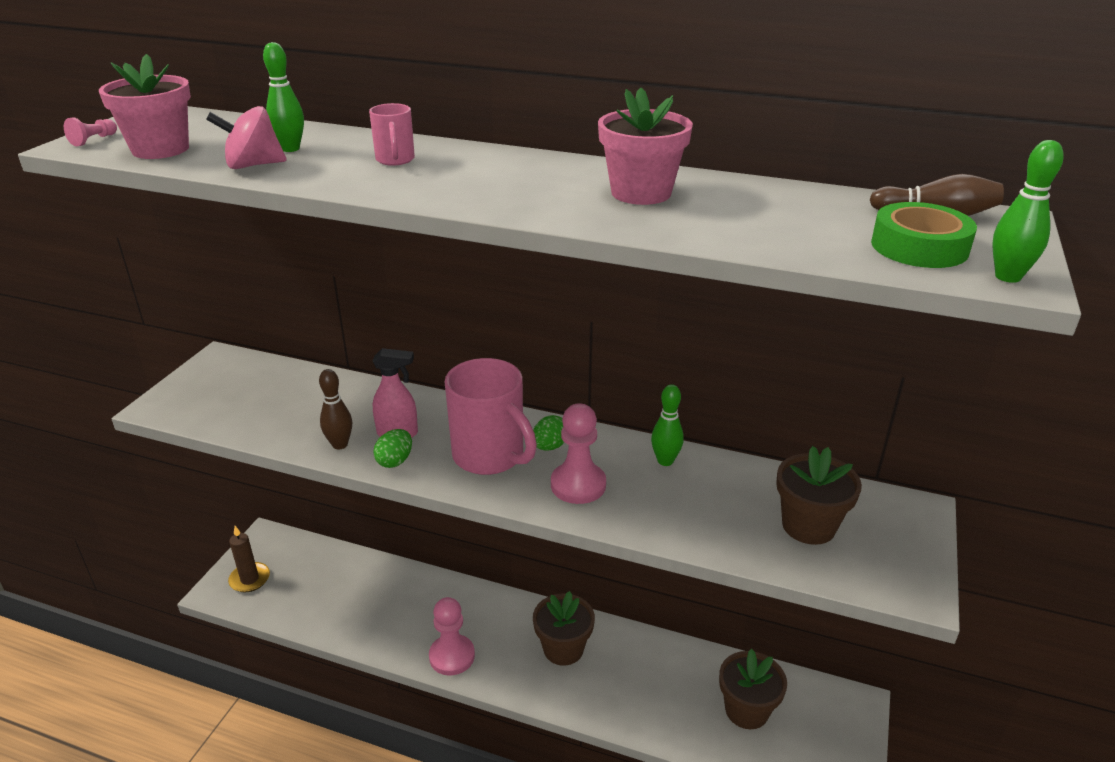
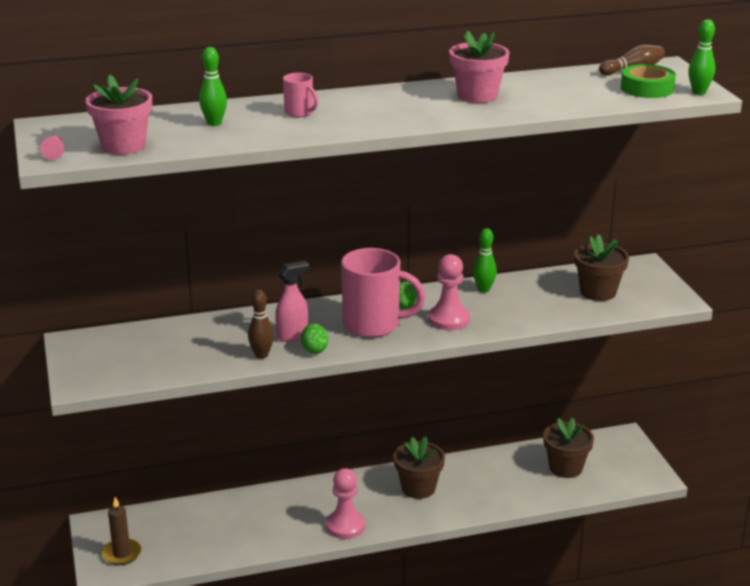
camera: 35 degrees left, 5 degrees down
(253, 165) = (216, 138): pink spinning top -> none

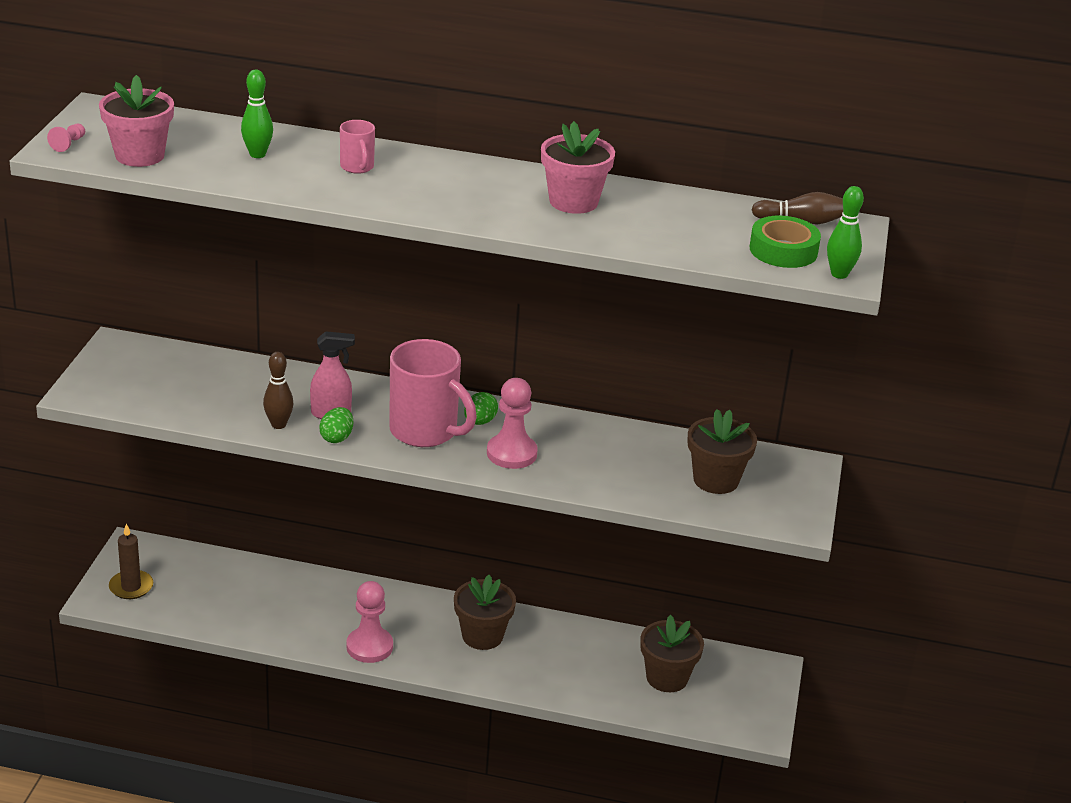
camera: 25 degrees right, 5 degrees up
(483, 289) = (588, 431): green bowling pin -> none

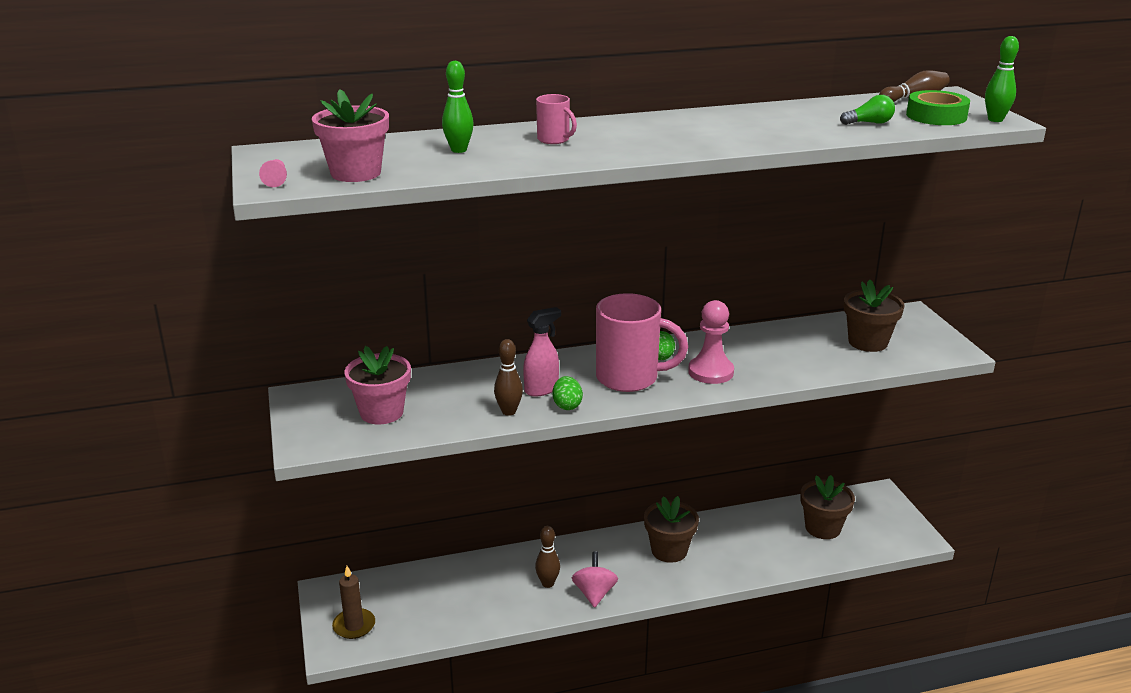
camera: 25 degrees left, 5 degrees down
(335, 619) = (547, 583): none -> brown bowling pin
(369, 647) = (594, 593): pink pawn -> pink spinning top
(573, 202) = (750, 123): pink flower pot -> pink flower pot (381, 412)
(695, 238) = (869, 123): none -> green light bulb

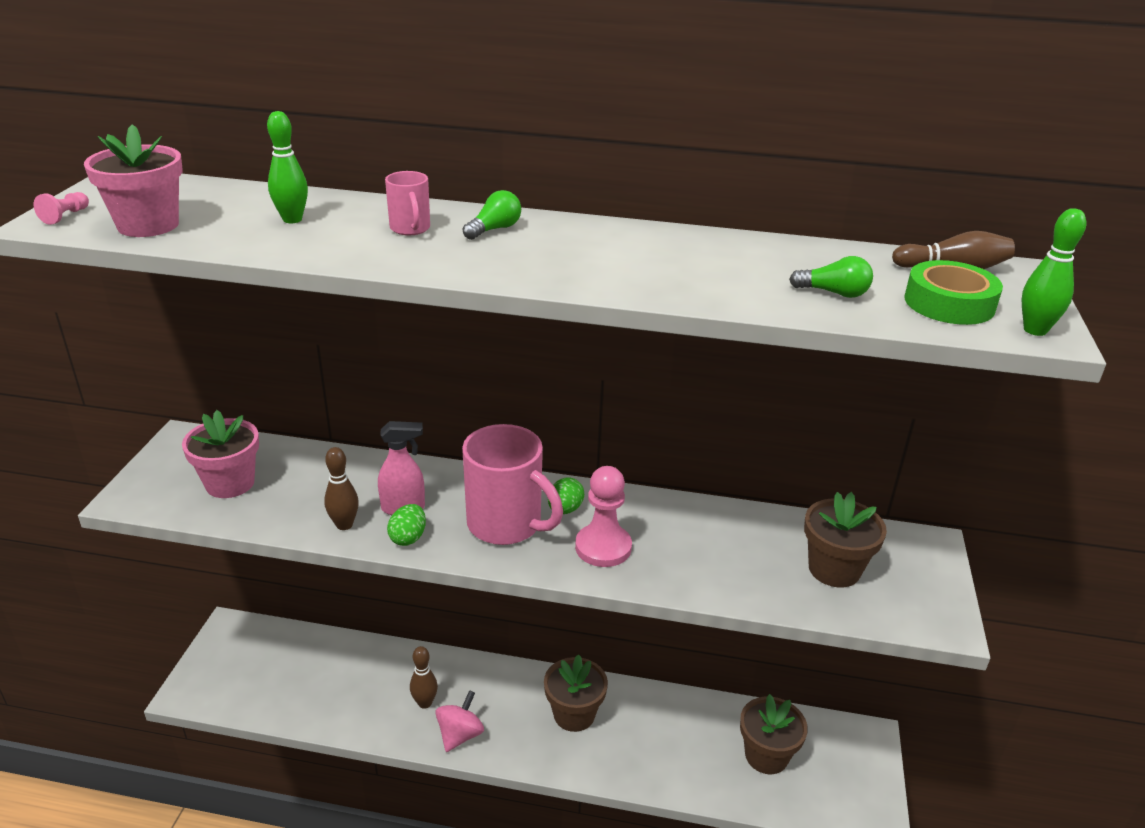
camera: 25 degrees right, 5 degrees up
(354, 625) = (221, 675): brown candle -> none
(611, 129) = (494, 229): none -> green light bulb

